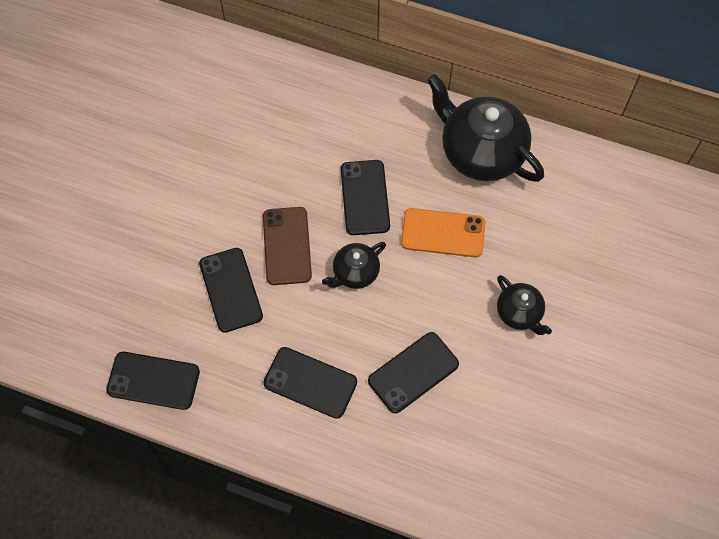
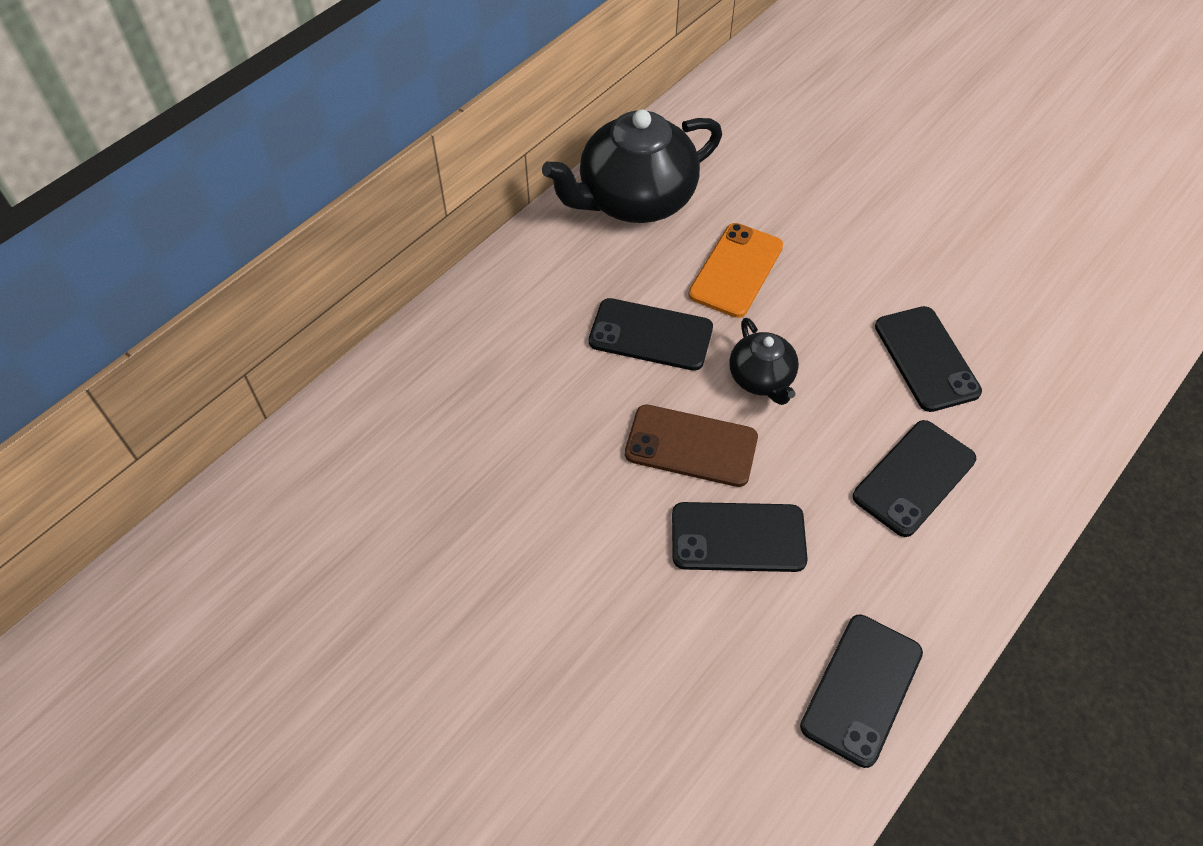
camera: 70 degrees left, 10 degrees down
(519, 313) = (872, 232): black teapot -> none

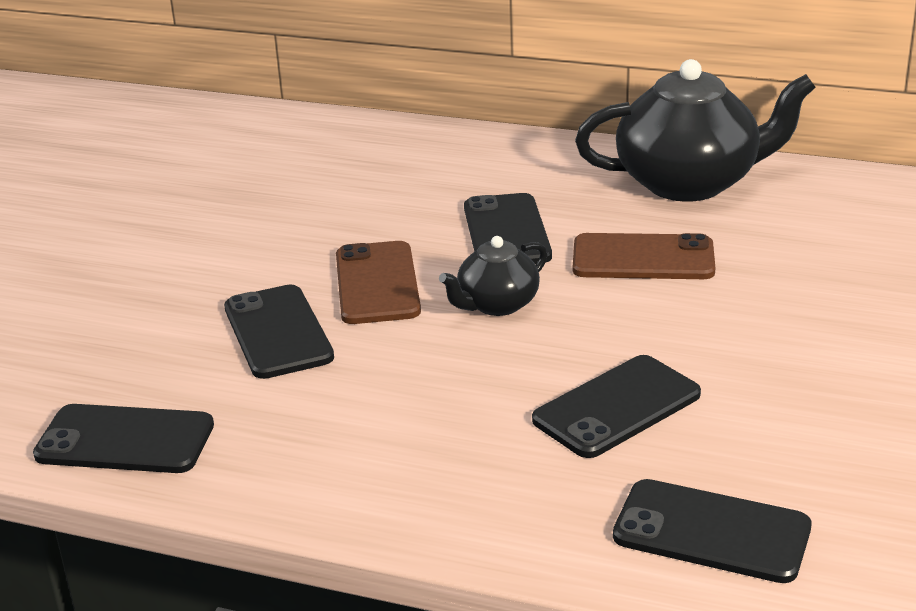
camera: 70 degrees right, 25 degrees down
(635, 200) = (689, 183): black teapot -> black teapot turned 135 degrees clockwise
(736, 270) = (643, 258): orange phone -> brown phone
(914, 478) = (423, 428): black phone -> black phone (711, 532)

